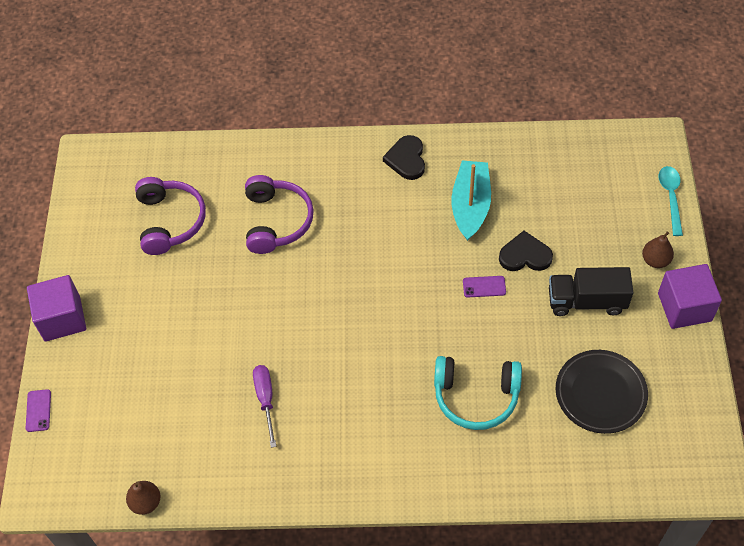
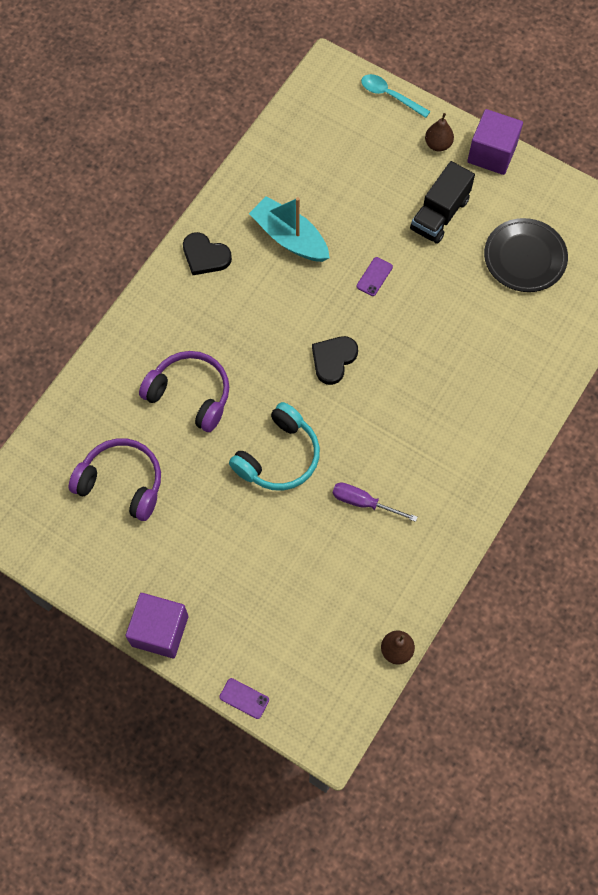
camera: 60 degrees left, 10 degrees up
(476, 396) = (468, 344): turquoise headphones -> turquoise headphones (278, 456)
(525, 255) = (367, 229): black heart -> black heart (333, 360)

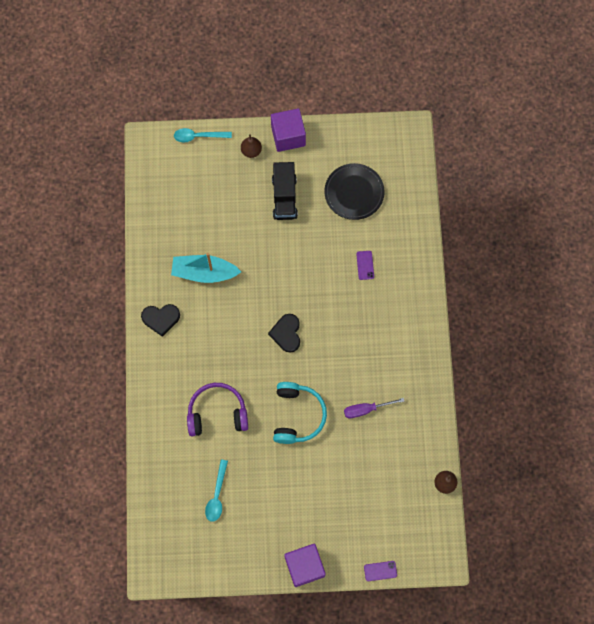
camera: 35 degrees left, 5 degrees up
(122, 483) = (217, 495): purple headphones -> turquoise spoon
(374, 276) = (273, 264): purple phone -> purple phone (365, 265)

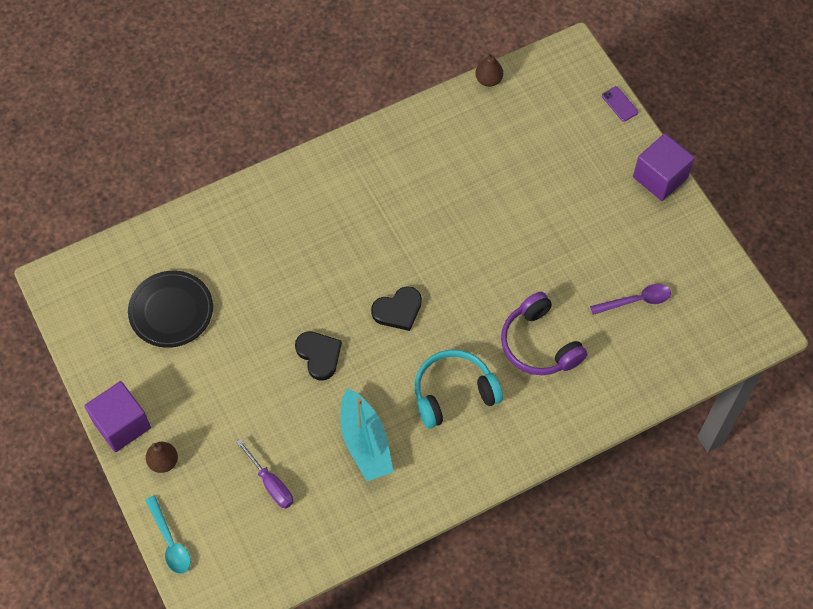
camera: 115 degrees left, 10 degrees down
(161, 319) = (454, 467): black heart -> black heart (319, 355)
(217, 495) = (636, 301): turquoise spoon -> purple spoon
(284, 197) = (214, 391): black truck -> none
(297, 415) = (493, 256): turquoise headphones -> turquoise headphones (453, 393)
(365, 265) = (265, 259): purple phone -> none
(366, 409) = (447, 187): purple screwdriver -> purple screwdriver (271, 483)

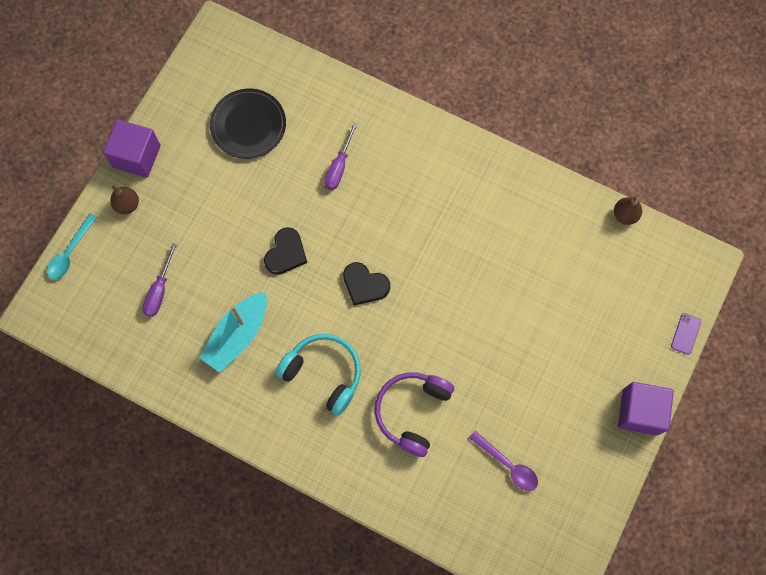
camera: 55 degrees right, 10 degrees up
(272, 262) = (339, 167): none -> purple screwdriver

